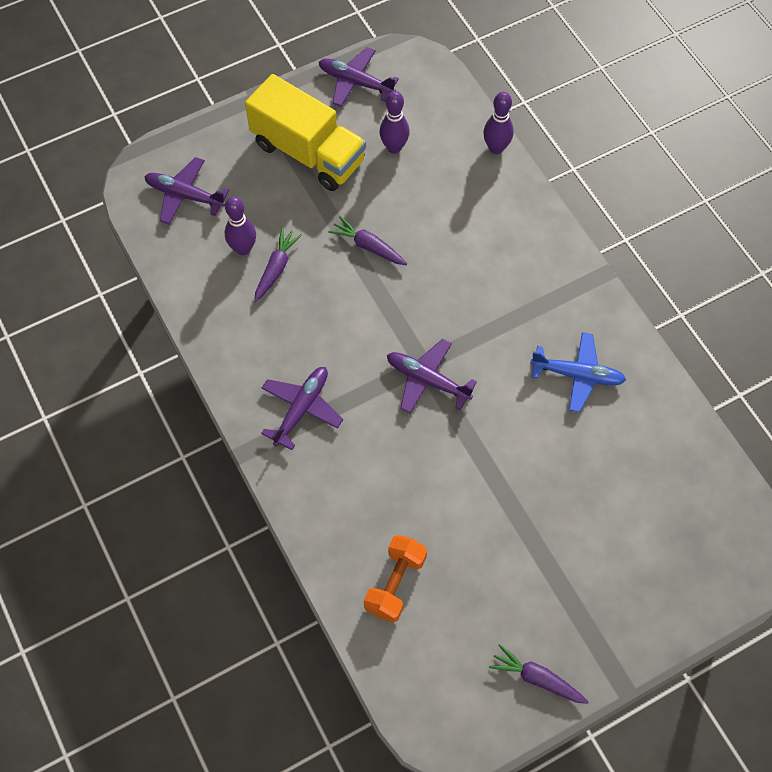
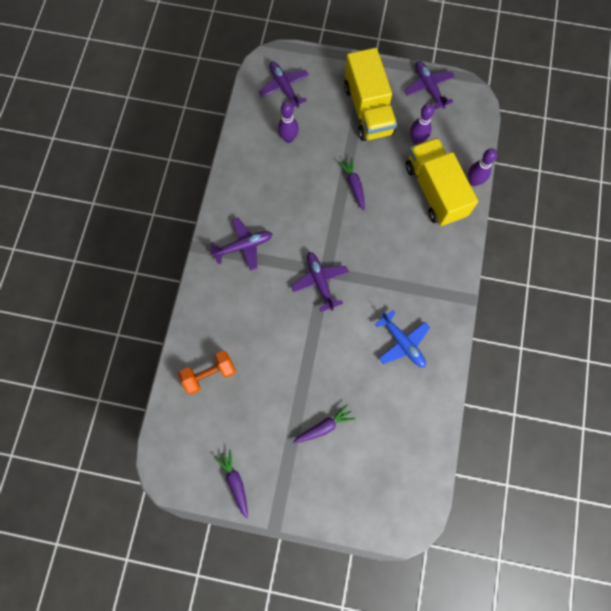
camera: 40 degrees right, 10 degrees up
(276, 269) = (295, 161): purple carrot -> purple carrot (323, 427)
(463, 188) = (434, 191): none -> yellow truck

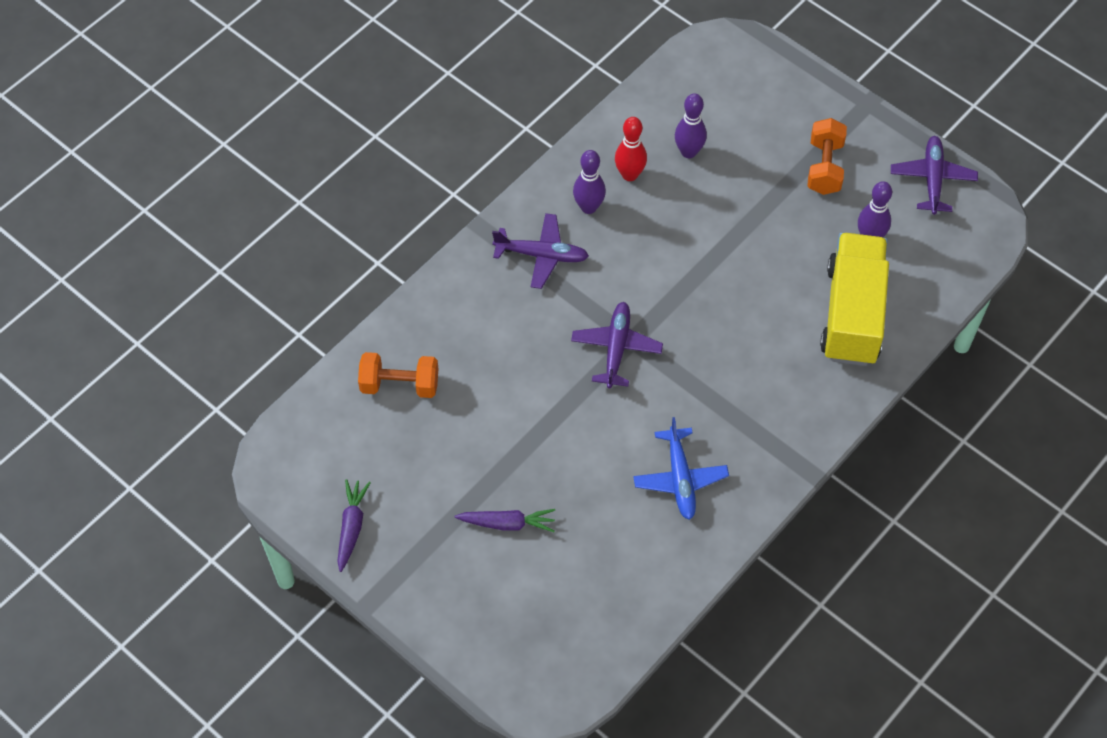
camera: 30 degrees right, 15 degrees down
(264, 169) = (629, 174): none -> red bowling pin
(284, 87) = (724, 86): purple plane -> none
(354, 185) = (741, 253): purple carrot -> none
(368, 110) = (824, 167): yellow truck -> orange dumbbell
(473, 181) = (917, 329): purple bowling pin -> purple bowling pin (588, 207)

